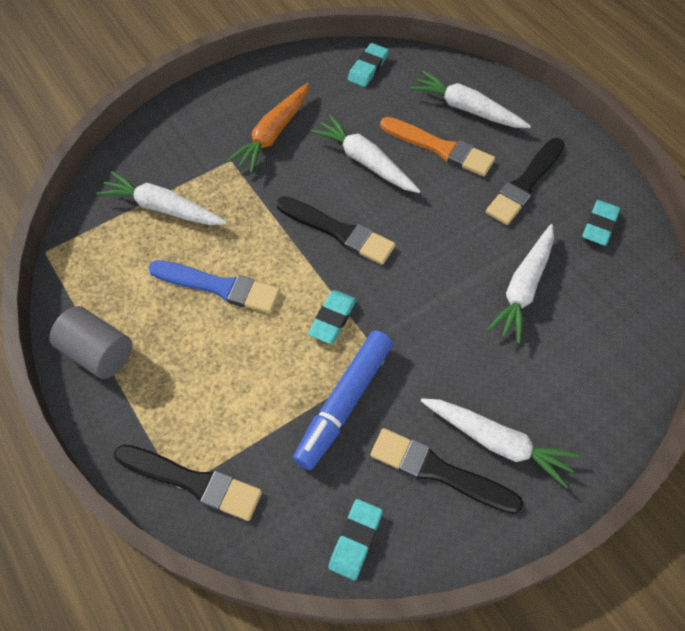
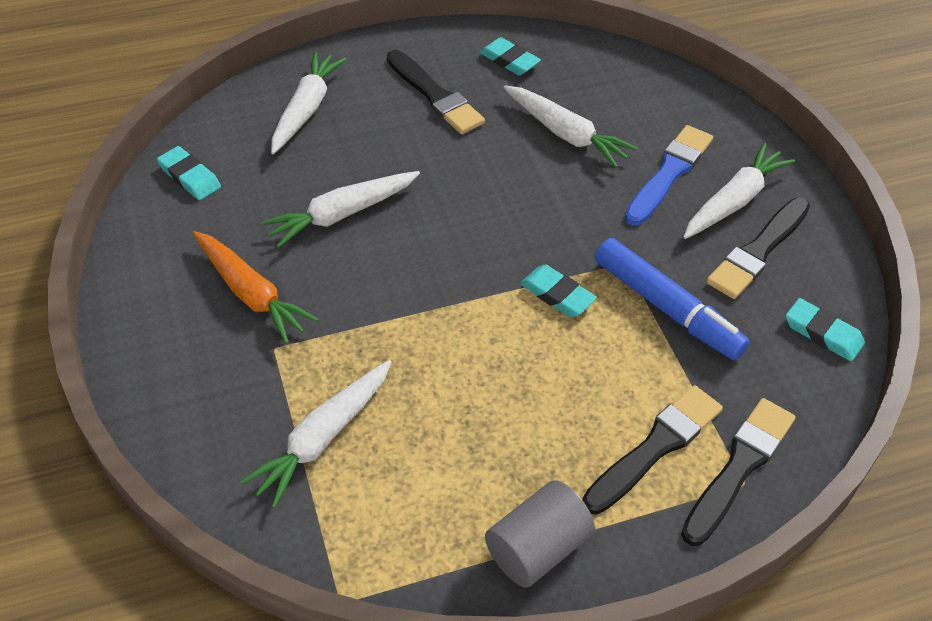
camera: 75 degrees left, 10 degrees down
(218, 287) = (476, 396): blue brush -> blue brush (669, 174)
(337, 231) = (436, 263): black brush -> black brush (654, 448)
(439, 148) = (353, 147): orange brush -> none
(467, 109) = (306, 109): white carrot -> white carrot turned 150 degrees clockwise

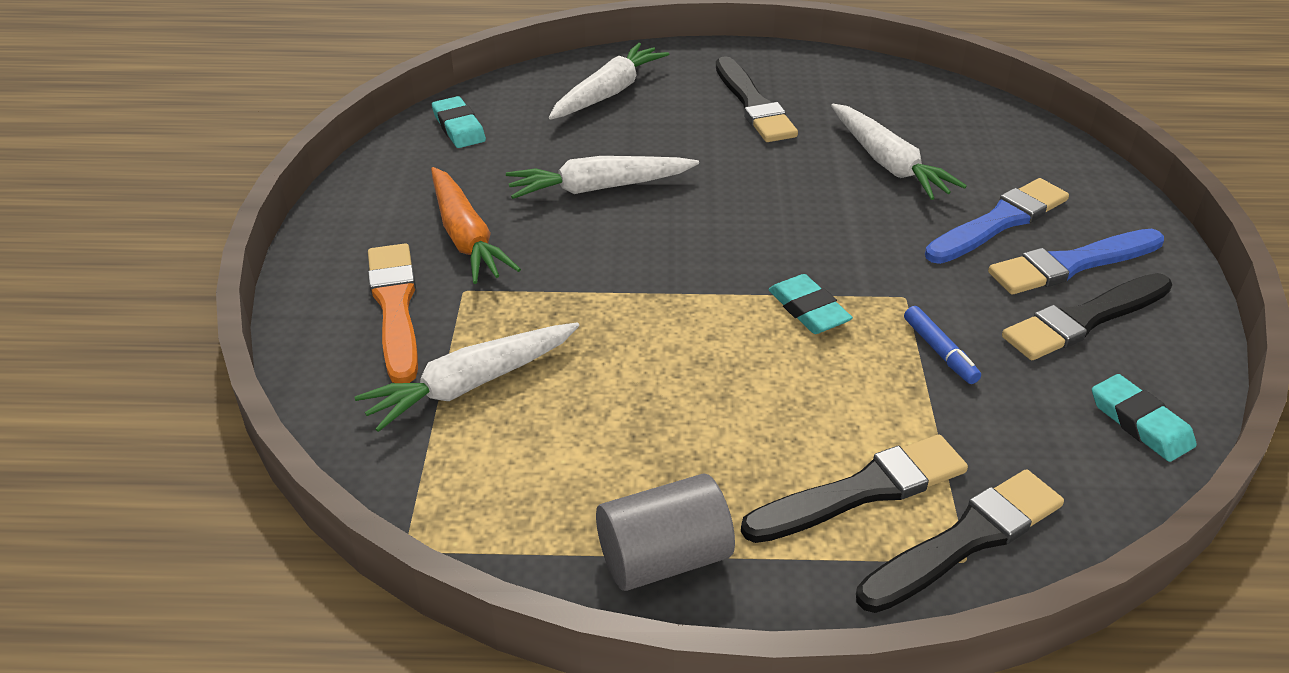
camera: 20 degrees right, 10 degrees down
(224, 381) = (395, 308): none -> orange brush
(509, 60) = (852, 88): turquoise eraser -> none
(667, 308) = (940, 351): blue marker -> blue marker, size x0.48
(734, 201) = (1072, 264): white carrot -> blue brush

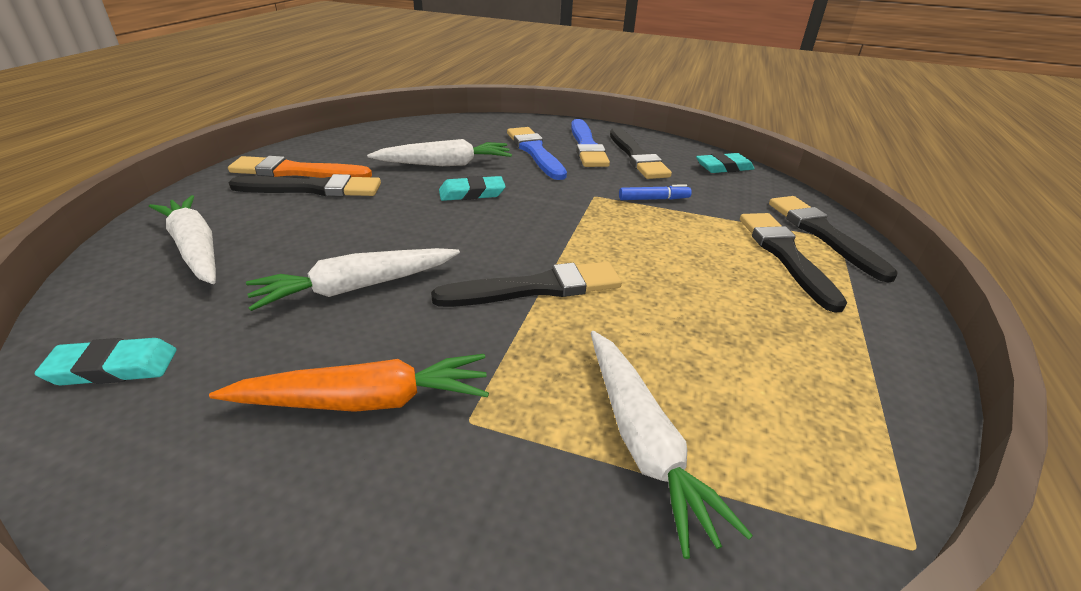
camera: 75 degrees left, 5 degrees down
(395, 308) = (471, 497): orange brush -> orange brush (297, 172)
(599, 188) = (357, 287): white carrot -> white carrot turned 60 degrees clockwise
(656, 288) = (535, 288): none -> black brush
(664, 558) = (873, 355): grey cylinder -> none
(808, 309) = (594, 230): turquoise eraser -> turquoise eraser (472, 193)

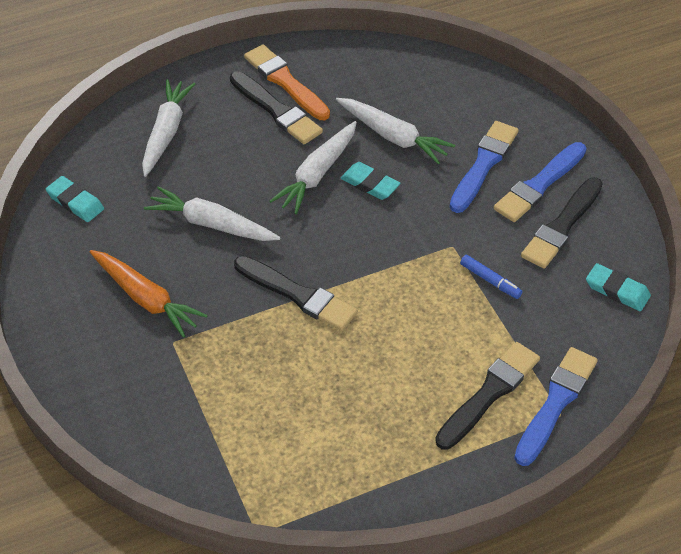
camera: 50 degrees right, 15 degrees up
(642, 442) = (224, 410): white carrot -> white carrot (317, 174)
(823, 234) = (555, 403): black brush -> blue brush

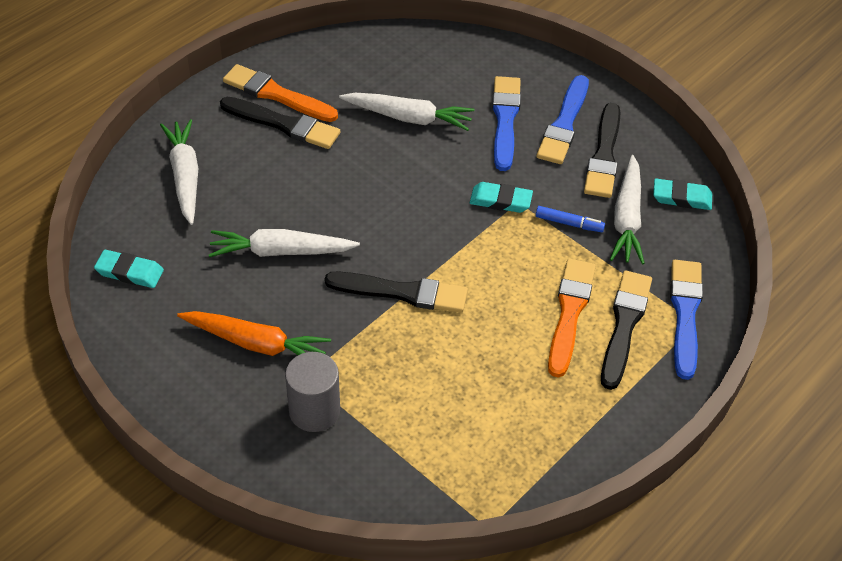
camera: 25 degrees left, 0 degrees up
(163, 374) = (314, 411): none -> grey cylinder
(317, 174) = (356, 173): white carrot -> white carrot (627, 218)
(370, 184) = (411, 168): turquoise eraser -> turquoise eraser (500, 200)
(442, 365) = (569, 313): none -> orange brush

